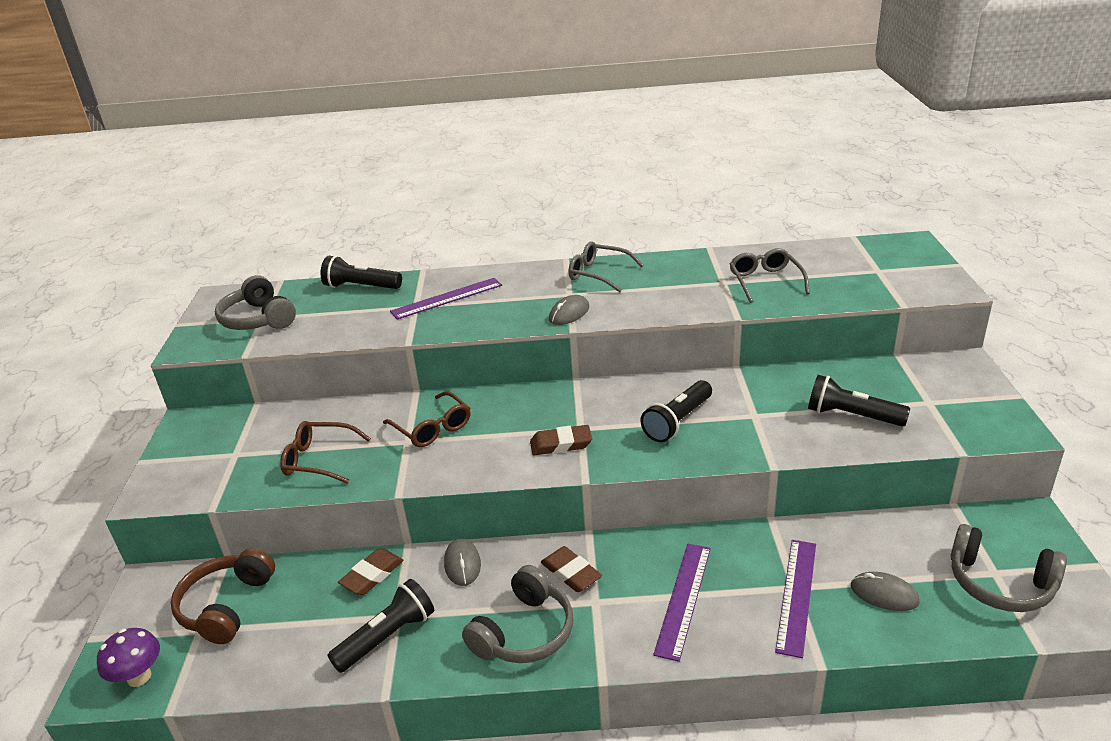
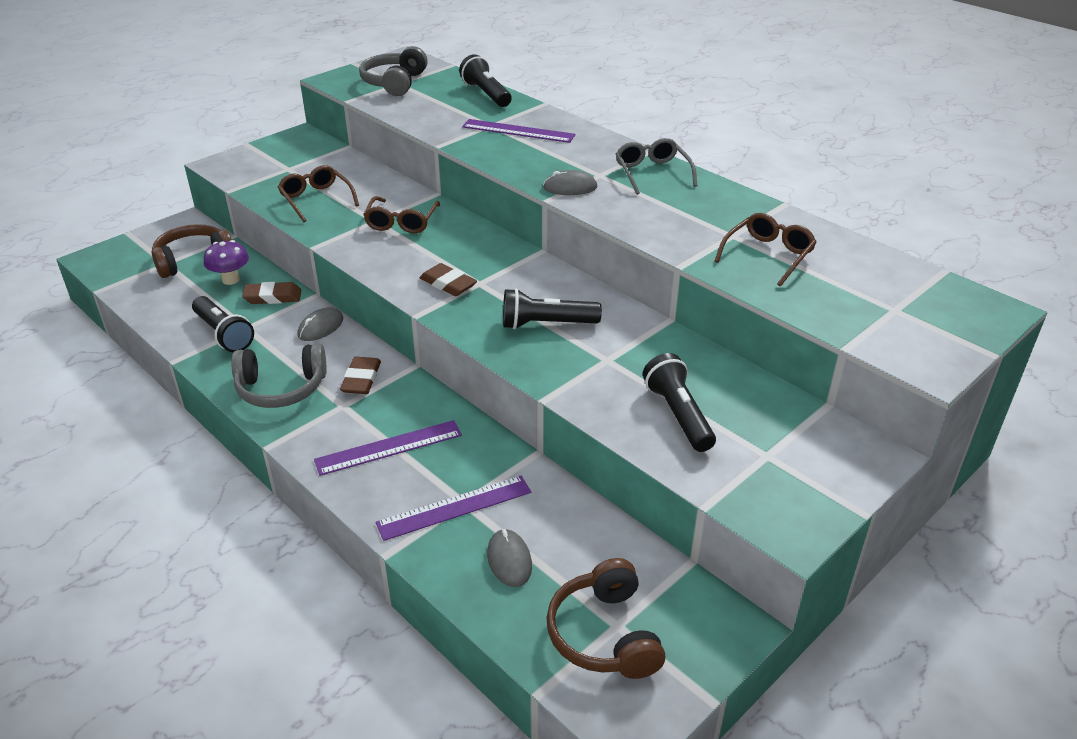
camera: 45 degrees right, 5 degrees up
(139, 677) = (113, 266): purple mushroom -> purple mushroom (231, 280)
(387, 637) = (223, 334): black flashlight -> black flashlight turned 45 degrees clockwise
(765, 282) = (768, 255): grey glasses -> brown glasses
(1000, 583) = (604, 634): grey headphones -> brown headphones

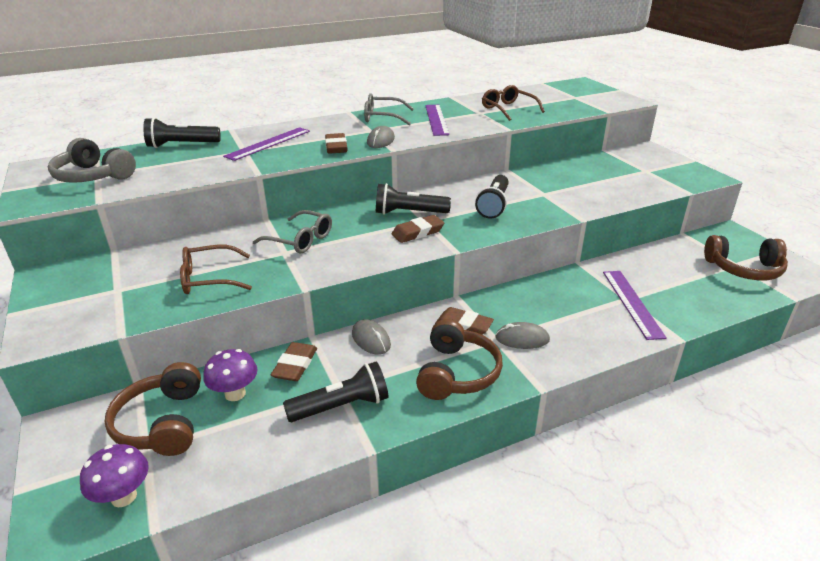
camera: 70 degrees left, 5 degrees down
(122, 271) = (124, 496): none -> purple mushroom
(281, 388) = (457, 373): grey headphones -> brown headphones
(389, 447) = (559, 322): purple ruler -> purple ruler (436, 119)
(401, 222) = (300, 240): brown glasses -> grey glasses
(509, 560) = (684, 290): grey mouse -> grey mouse (522, 339)
(532, 167) = (336, 147): none -> brown eraser
(678, 415) = (606, 184): black flashlight -> black flashlight (409, 213)

